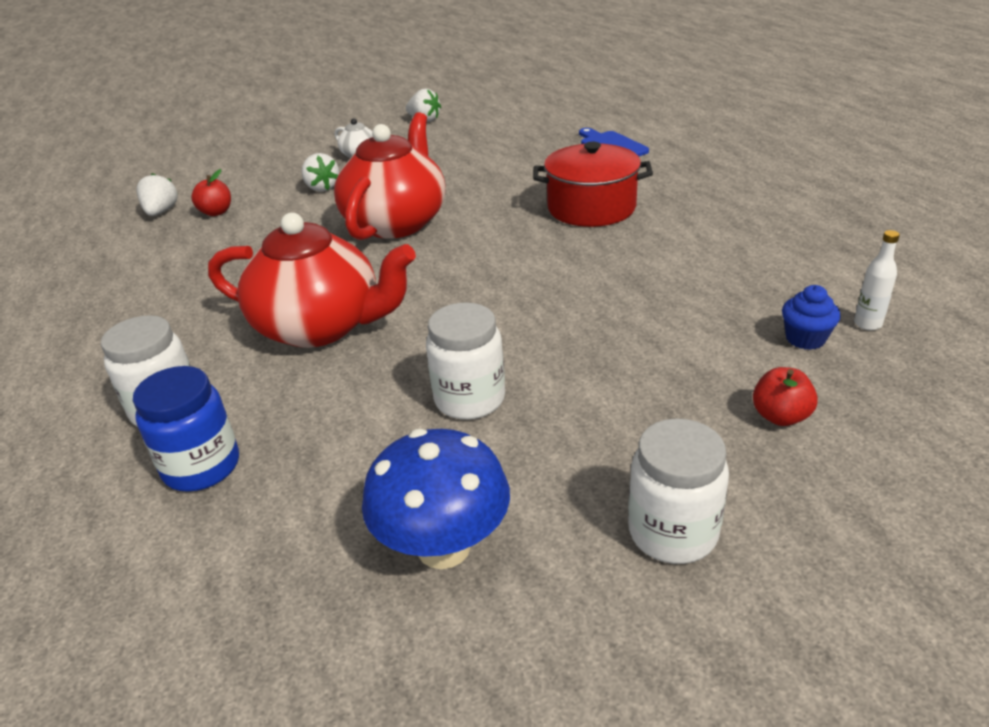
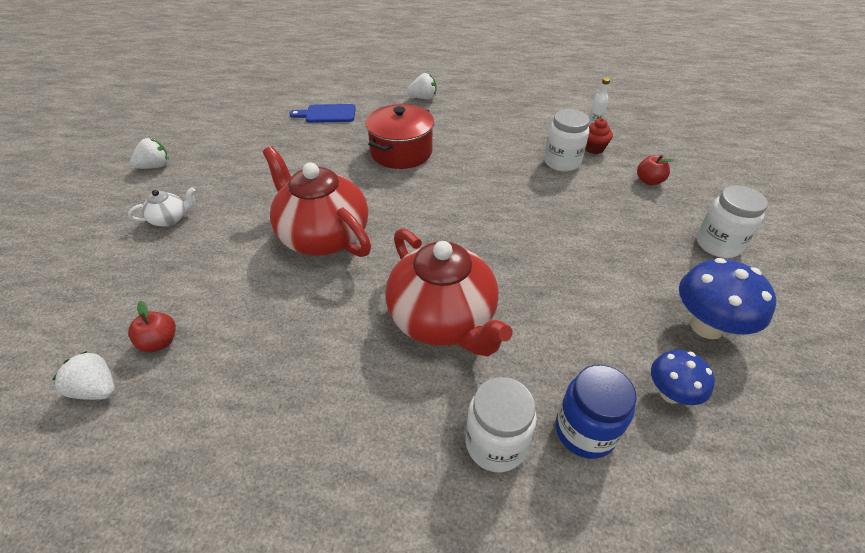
camera: 65 degrees left, 10 degrees up
(288, 529) = (670, 393): none -> blue mushroom
(320, 327) = (443, 319): red teapot -> red teapot turned 105 degrees clockwise
(322, 188) = (205, 258): white strawberry -> white strawberry (423, 98)
(469, 399) = (579, 273): white jar -> white jar (562, 162)
(805, 339) = (594, 148): blue cupcake -> red cupcake

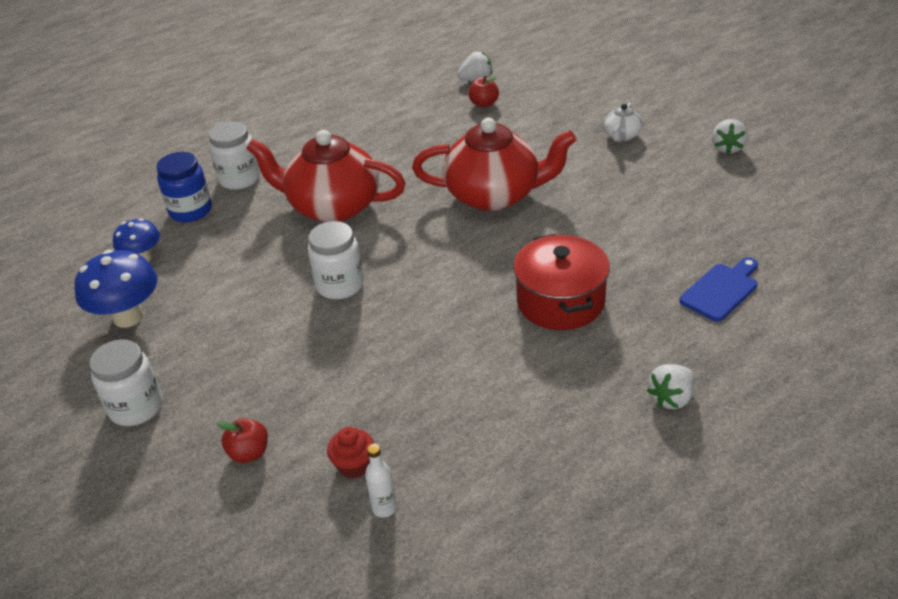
camera: 140 degrees right, 5 degrees down
(562, 162) = (374, 411): white jar -> white jar (340, 285)

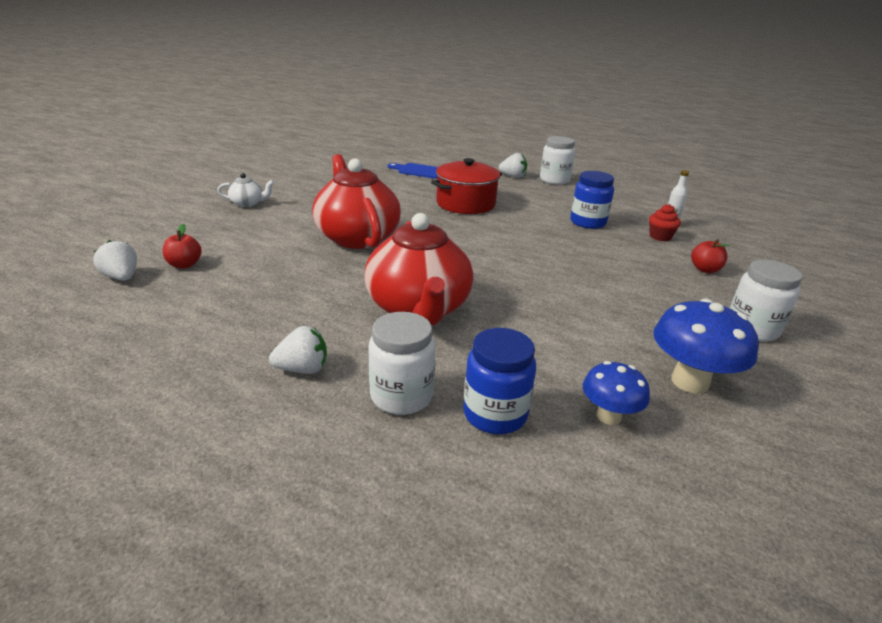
camera: 120 degrees left, 10 degrees down
(340, 285) = (524, 277): white jar -> white jar (554, 180)
(440, 405) = (588, 222): none -> blue jar
(727, 148) = (261, 174): white strawberry -> white strawberry (303, 369)

